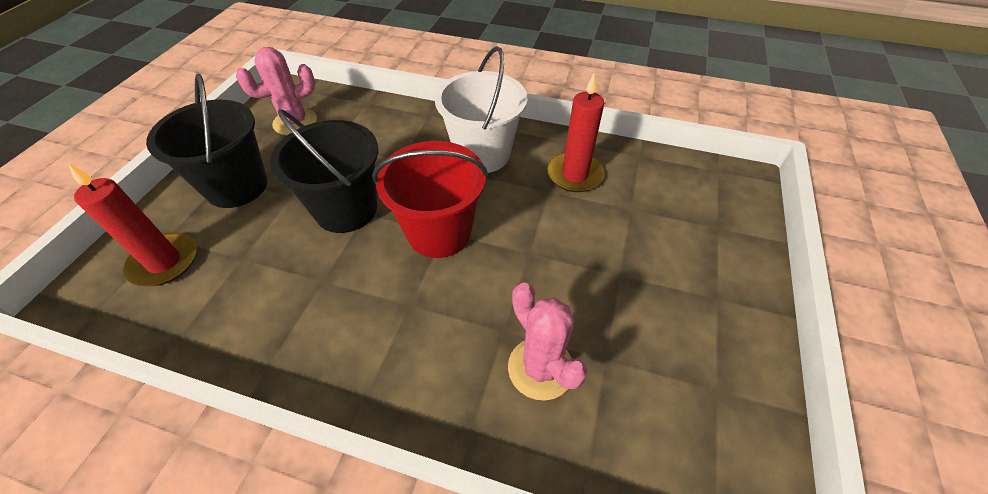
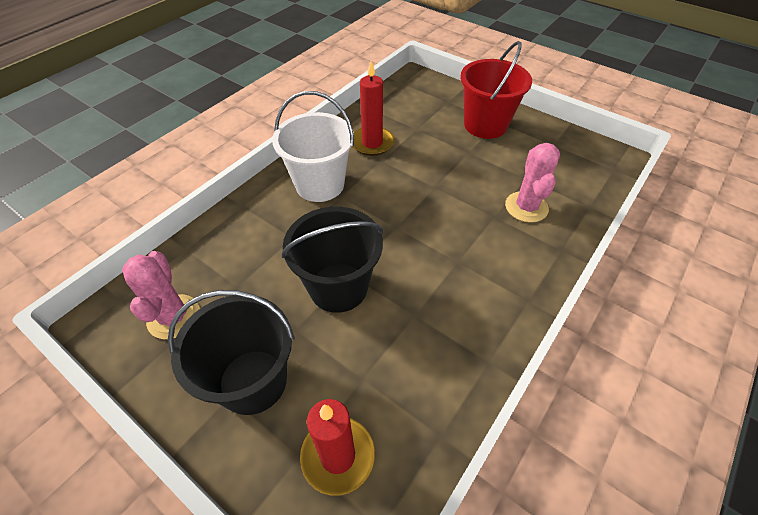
camera: 70 degrees left, 0 degrees up
(439, 232) = (395, 230): red bucket -> red bucket (485, 125)
(540, 368) = (526, 207): pink cactus -> pink cactus turned 75 degrees counterclockwise

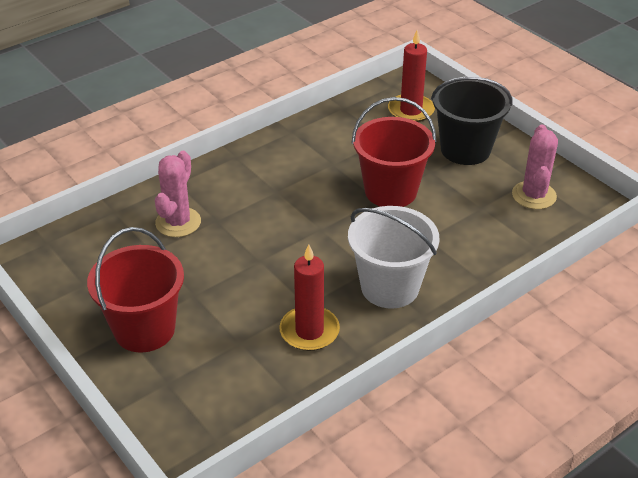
camera: 165 degrees left, 10 degrees down
(338, 287) = (390, 191): black bucket -> red bucket

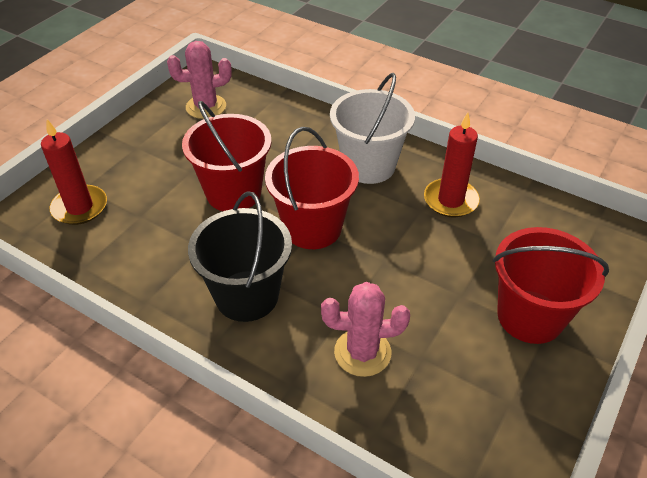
camera: 110 degrees left, 5 degrees up
(321, 228) = (312, 228): none -> red bucket
(465, 149) = (146, 156): black bucket -> black bucket (247, 296)

